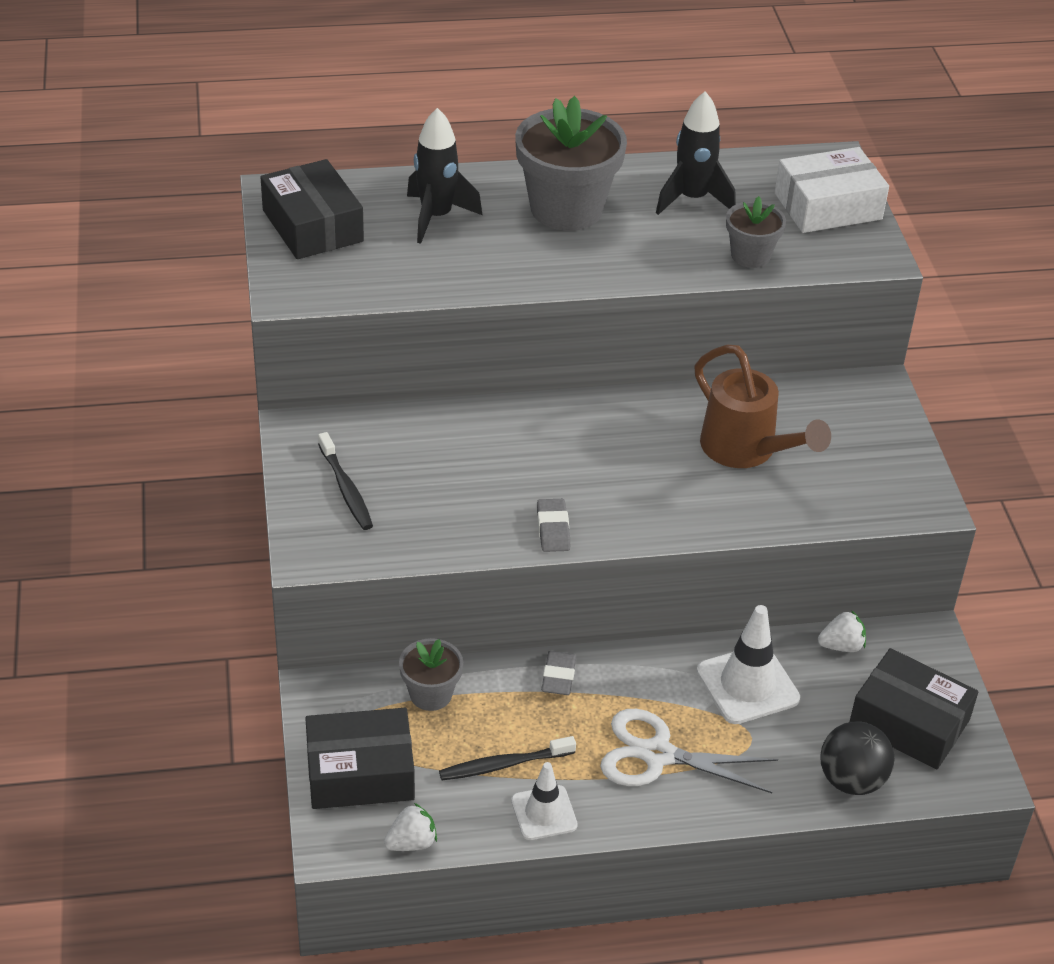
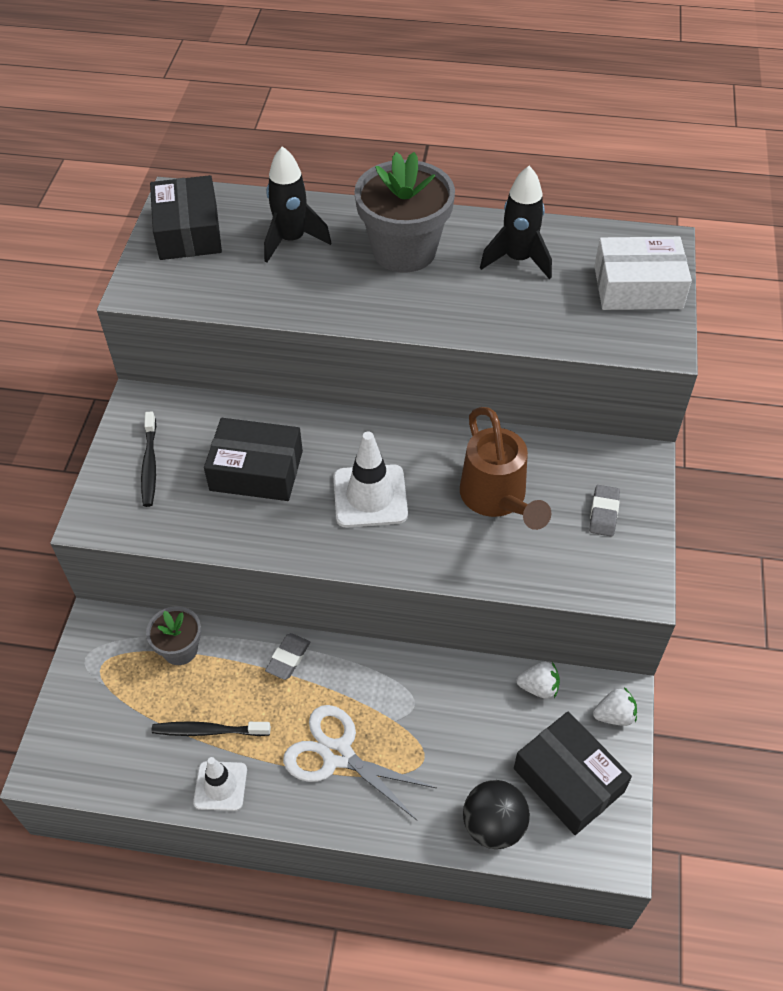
camera: 20 degrees right, 10 degrees up
(360, 772) = (94, 708): black box -> black box (256, 470)
(411, 842) = (104, 785): white strawberry -> white strawberry (614, 715)
(553, 529) = (298, 540): grey eraser -> grey eraser (603, 513)
(747, 685) = (441, 706): white traffic cone -> white traffic cone (370, 496)
(750, 255) = (545, 324): grey flower pot -> none

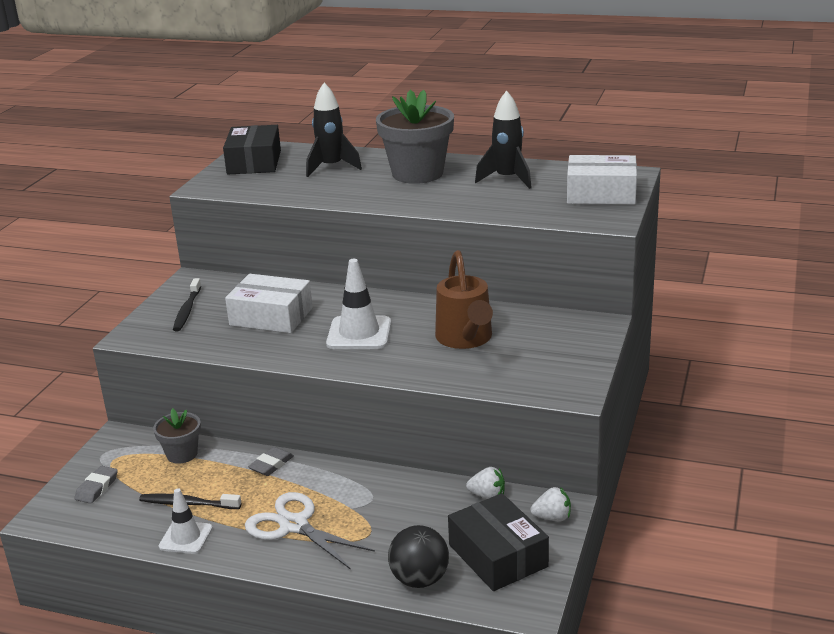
camera: 10 degrees right, 25 degrees down
(256, 470) = (271, 316): black box -> white box
(603, 513) = (555, 350): grey eraser -> grey eraser (97, 488)

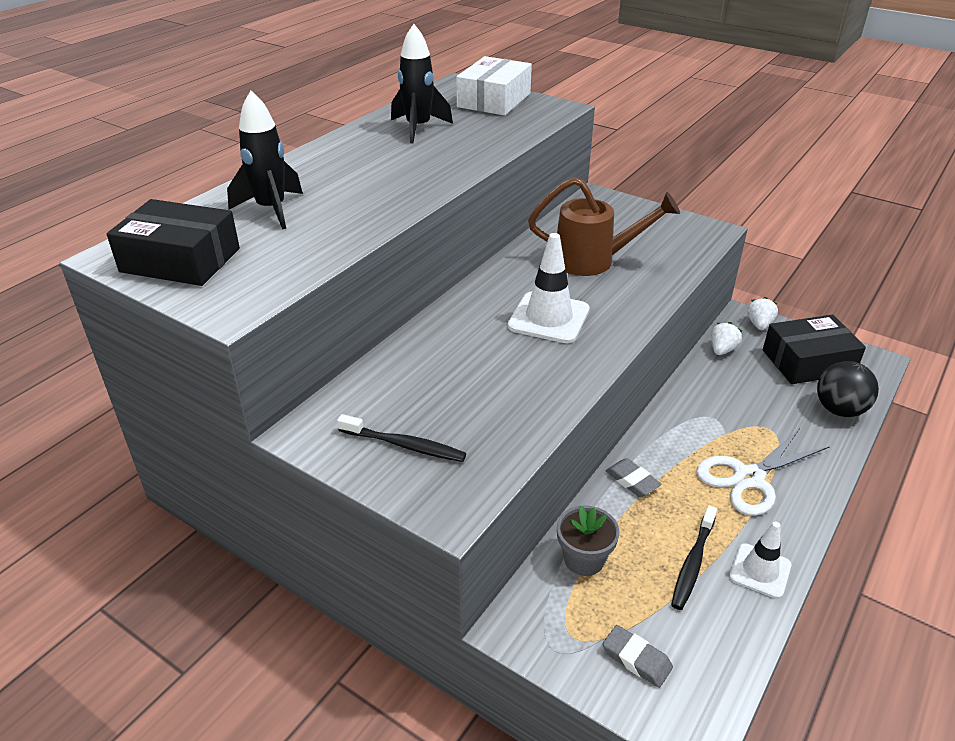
camera: 75 degrees left, 10 degrees up
(271, 316) = (470, 374): white box -> none
(417, 173) = (353, 165): grey flower pot -> none

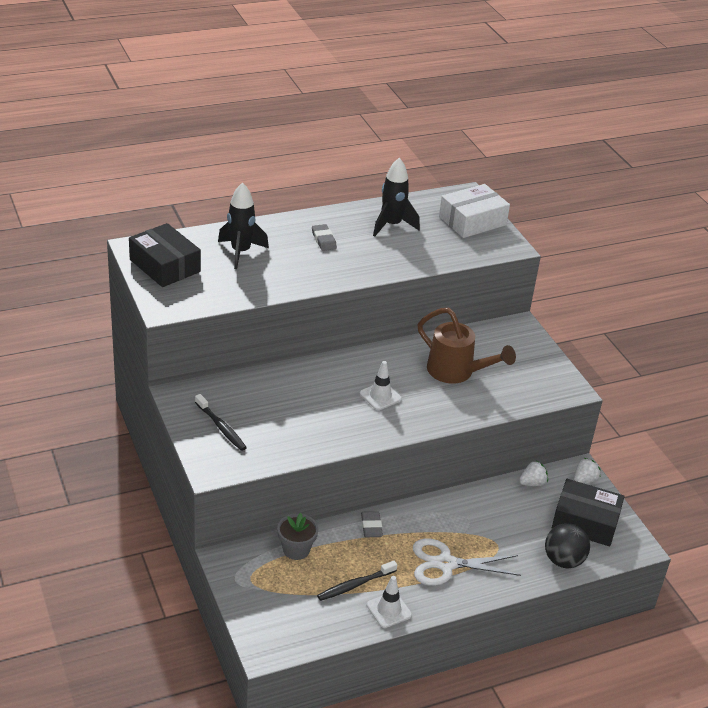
camera: 30 degrees right, 0 degrees up
(549, 318) = (380, 396): white traffic cone -> white traffic cone, size x0.64
(636, 659) = (272, 607): grey eraser -> grey eraser (323, 240)

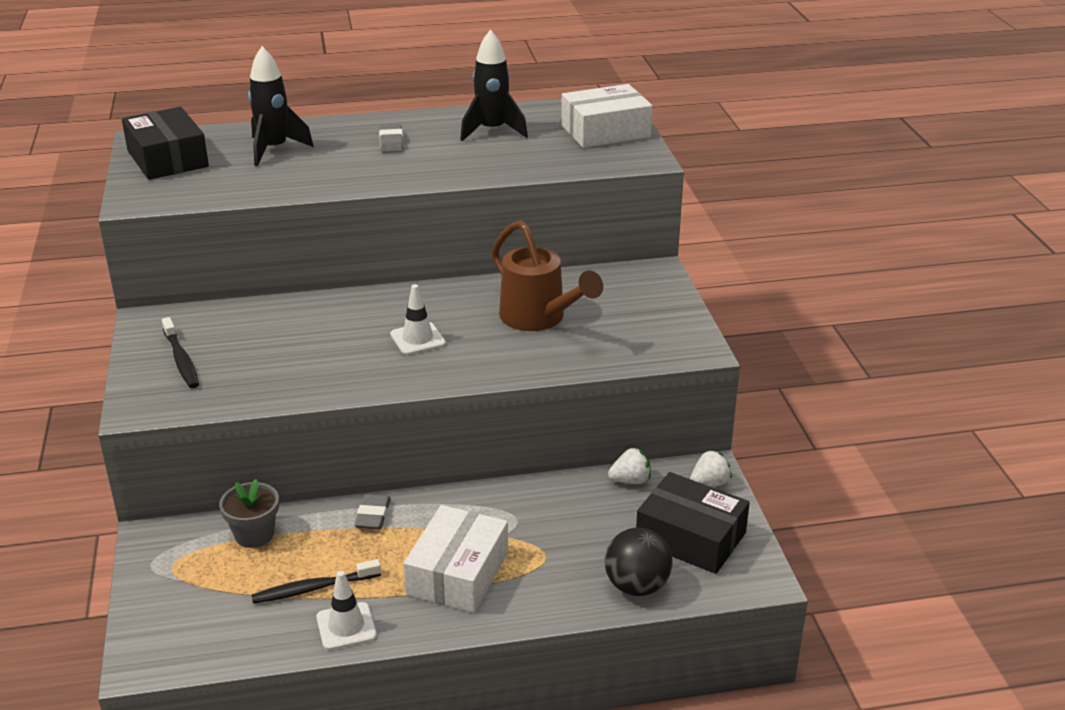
camera: 15 degrees right, 5 degrees down
(445, 564) = (458, 573): white scissors -> white box

